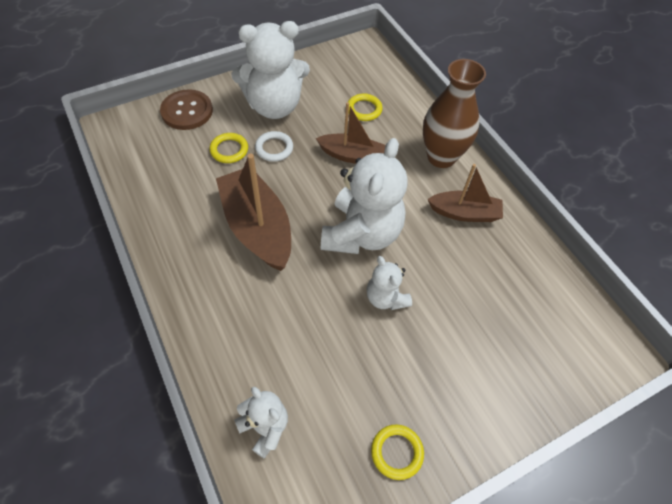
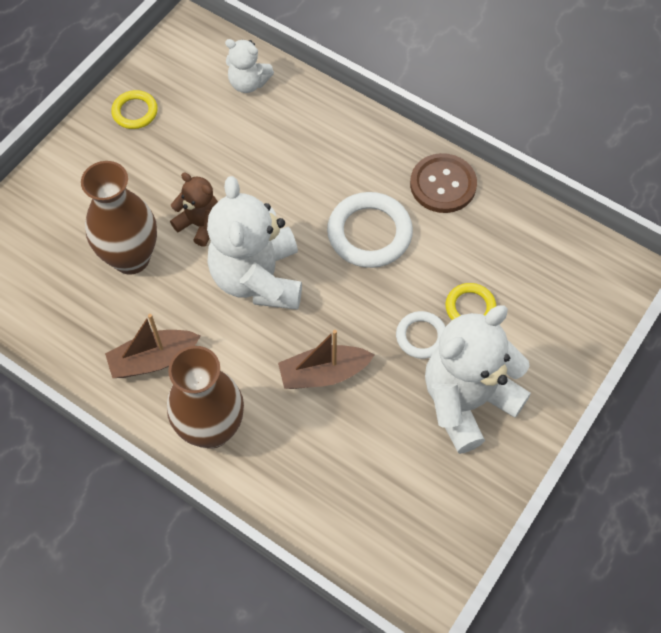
camera: 155 degrees right, 5 degrees up
(187, 111) = (564, 336): brown button -> brown button (443, 184)
(257, 227) = (369, 233): brown boat -> white ring
(364, 109) = (349, 458): yellow ring -> none
(386, 298) = (200, 224): white teddy bear -> brown teddy bear
(455, 296) = (131, 258): none -> brown vase

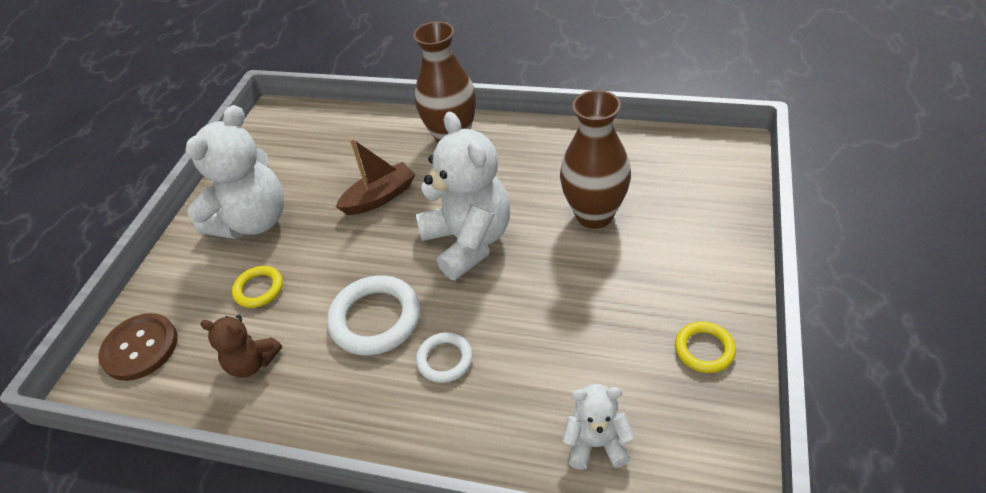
camera: 165 degrees right, 15 degrees down
(153, 359) = (523, 159): brown boat -> none
(200, 224) = (550, 264): brown teddy bear -> brown teddy bear (252, 362)
(421, 336) = (302, 251): white ring -> white ring (444, 359)
(443, 184) = (306, 402): brown button -> brown button (140, 348)

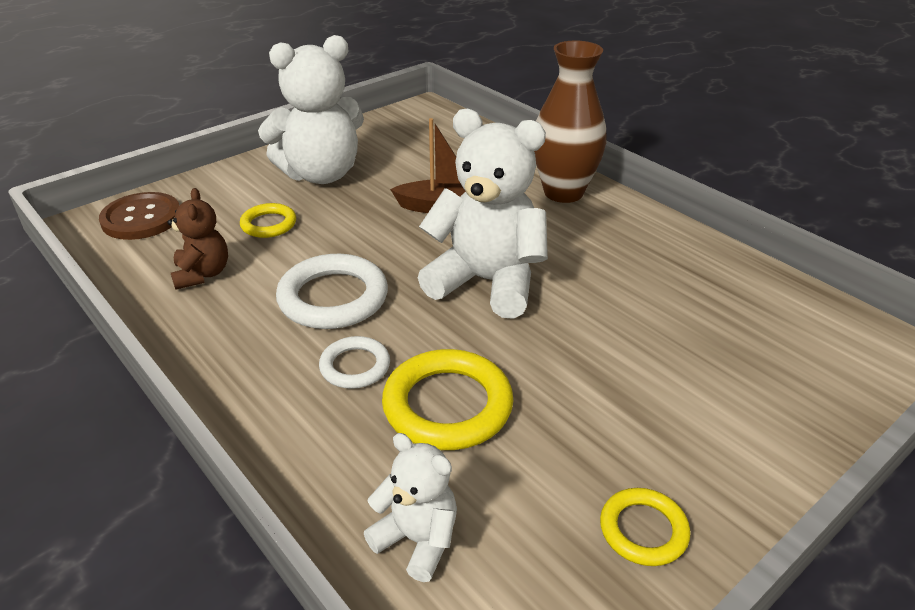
camera: 30 degrees right, 10 degrees down
(252, 362) = (202, 274): brown teddy bear -> brown teddy bear turned 150 degrees counterclockwise
(468, 241) = (486, 282): white teddy bear -> white teddy bear turned 75 degrees counterclockwise
(530, 347) = (447, 405): none -> yellow ring
(594, 215) = (645, 326): brown vase -> none

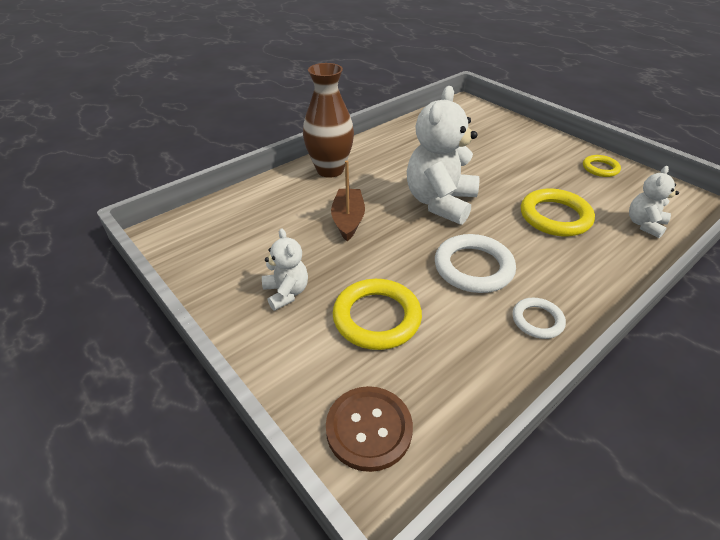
camera: 90 degrees left, 5 degrees up
(202, 274) = (460, 350): brown teddy bear -> none
(268, 224) = (376, 317): yellow ring -> yellow ring, size x1.74
(321, 174) = (286, 293): white teddy bear -> white teddy bear, size x0.52
(355, 366) = (539, 252): white ring -> white ring (537, 320)

